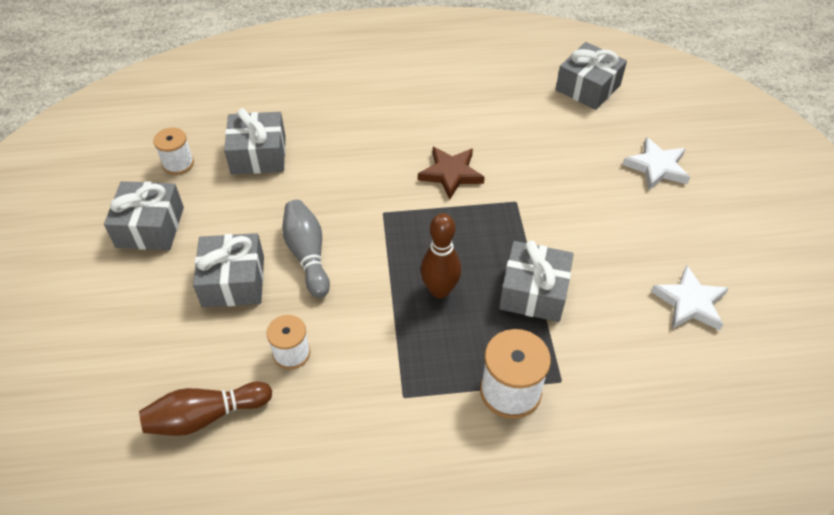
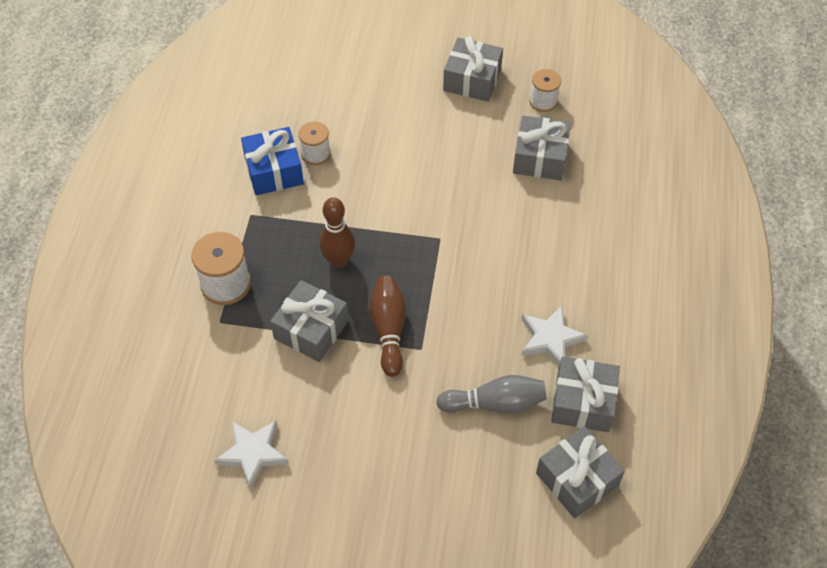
camera: 105 degrees right, 5 degrees up
(205, 416) = (283, 101): brown bowling pin -> brown bowling pin (389, 330)
(233, 281) = (397, 126): grey gift -> grey gift (582, 402)
(307, 255) = (408, 177): grey bowling pin -> grey bowling pin (495, 403)
(328, 391) = (274, 171): none -> blue gift
(451, 174) = (473, 303): brown star -> none
(657, 167) = (429, 500): white star -> white star (550, 338)

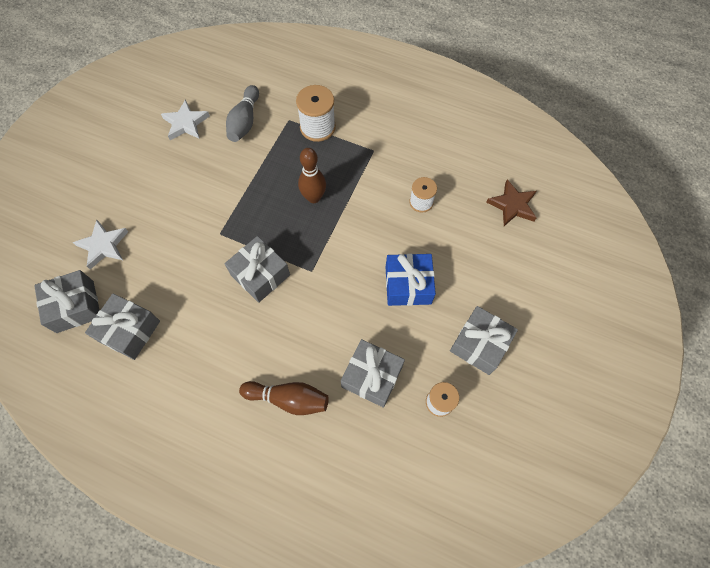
camera: 105 degrees right, 10 degrees up
(274, 171) = (411, 171): blue gift -> blue gift (408, 285)
(297, 73) = (512, 205): none -> brown star
(311, 329) = (262, 170): grey gift -> grey gift (260, 275)
(389, 330) = (243, 216): brown bowling pin -> brown bowling pin (288, 399)
(495, 403) = (156, 270): grey bowling pin -> grey bowling pin (245, 121)
(550, 338) = (191, 325): white star -> white star (103, 245)

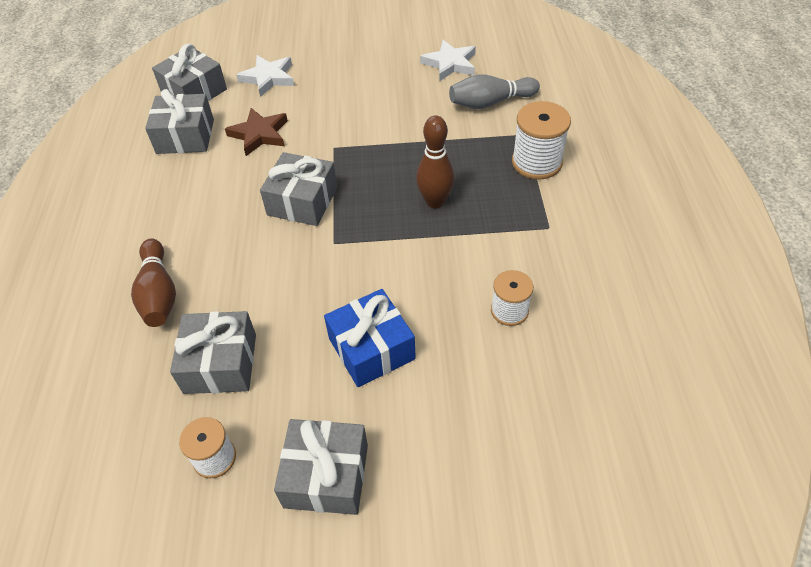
camera: 65 degrees right, 15 degrees down
(512, 205) = (592, 429): brown star -> brown star (259, 134)

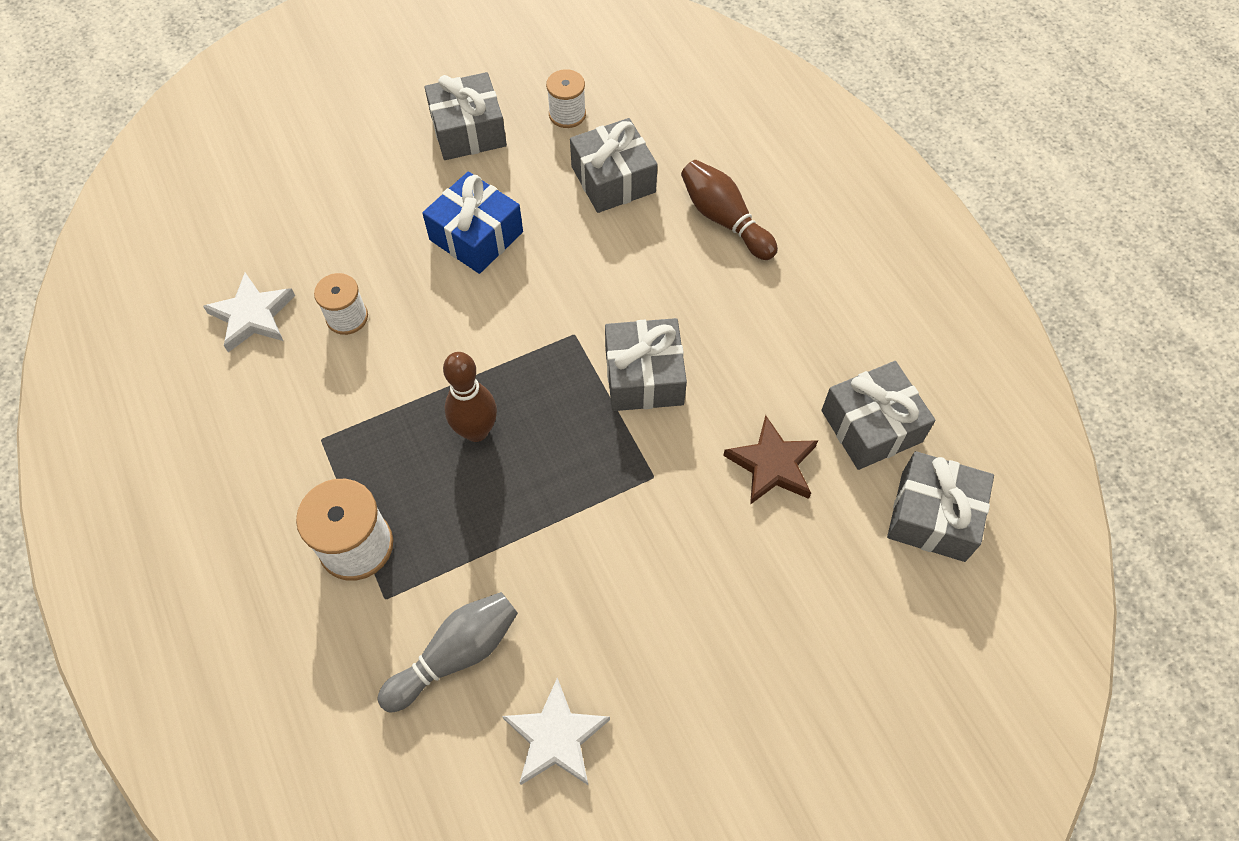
camera: 155 degrees right, 10 degrees up
(268, 78) = (841, 587): white star -> white star (252, 316)

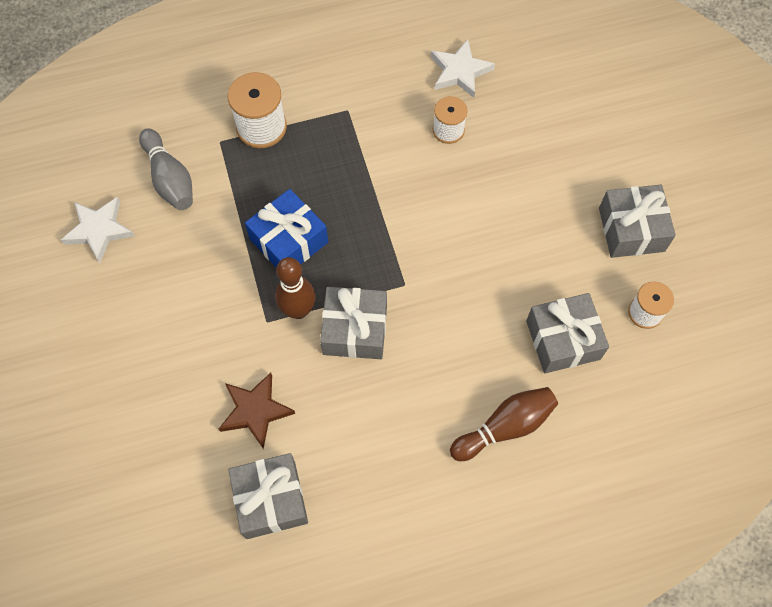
camera: 100 degrees right, 5 degrees up
(476, 236) = (514, 224): blue gift -> blue gift (289, 241)
(476, 431) = (332, 206): brown bowling pin -> brown bowling pin (298, 310)
(933, 516) = (180, 526): grey gift -> none

